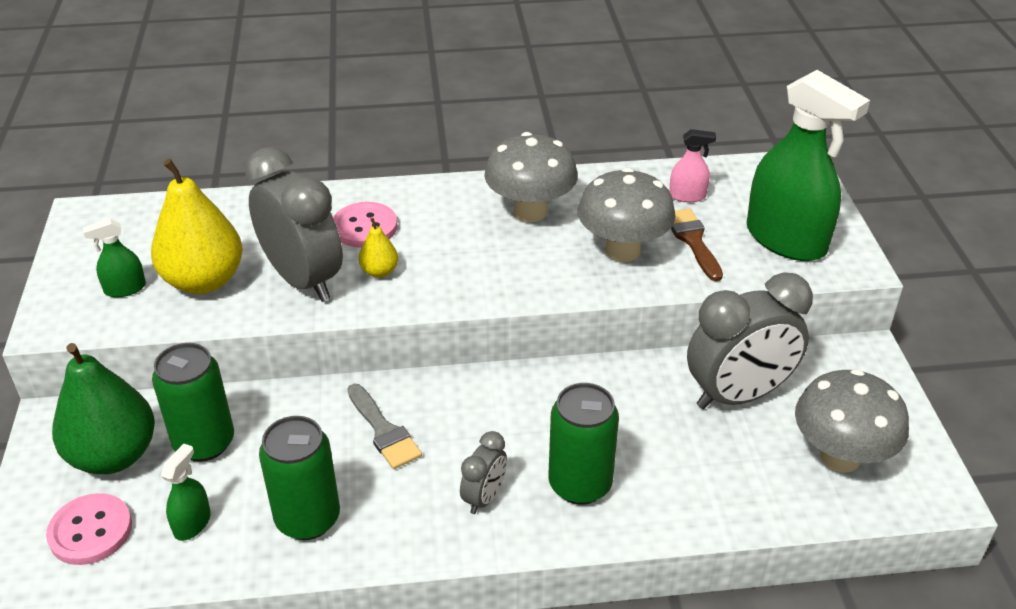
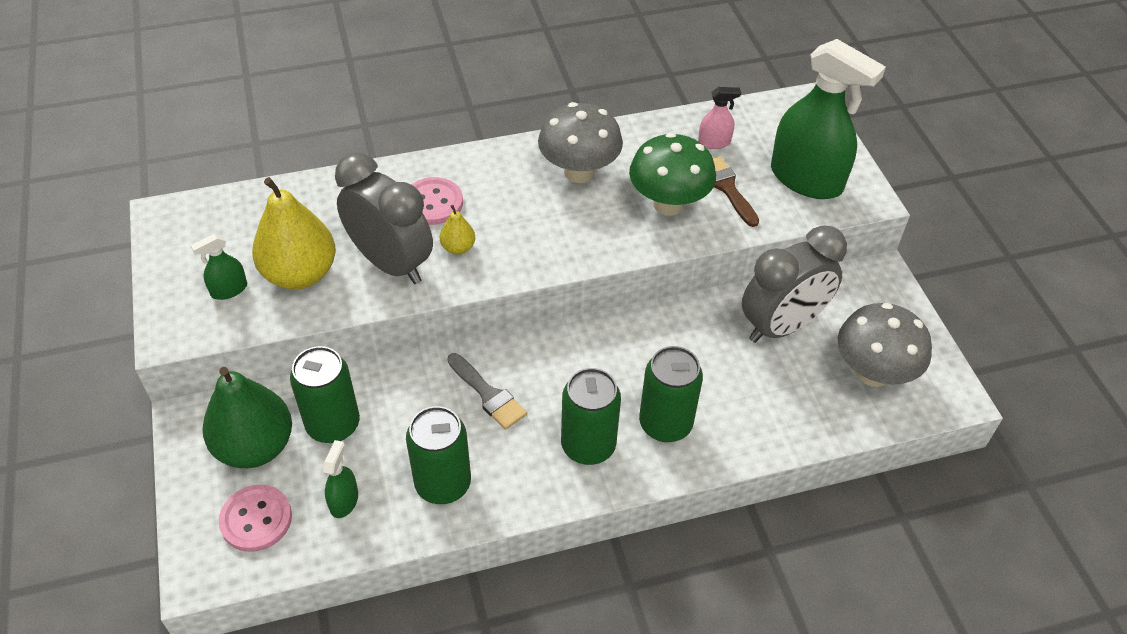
camera: 10 degrees left, 10 degrees up
(484, 497) = (588, 446): grey clock -> green can
(623, 250) = (668, 204): grey mushroom -> green mushroom

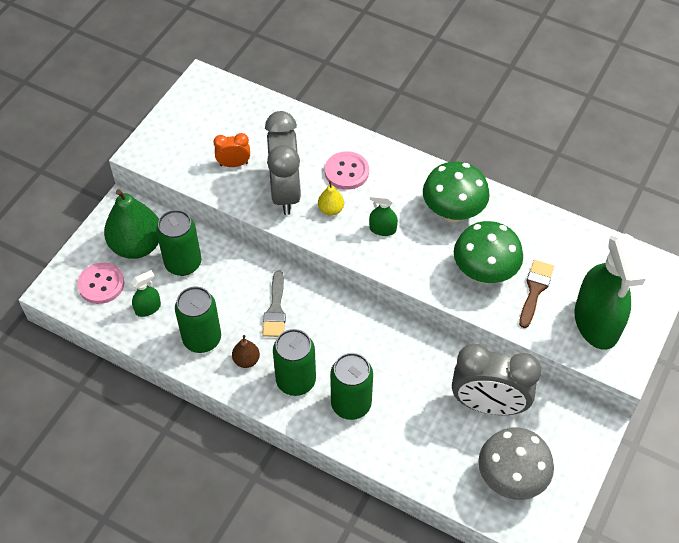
camera: 45 degrees right, 5 degrees up
(229, 290) = (191, 147): green spray bottle -> green spray bottle (382, 229)
(300, 274) = (234, 164): yellow pear -> orange clock
(515, 467) = (246, 360): none -> brown pear
(579, 172) = (453, 212): grey mushroom -> green mushroom
(714, 142) = (564, 254): pink spray bottle -> none

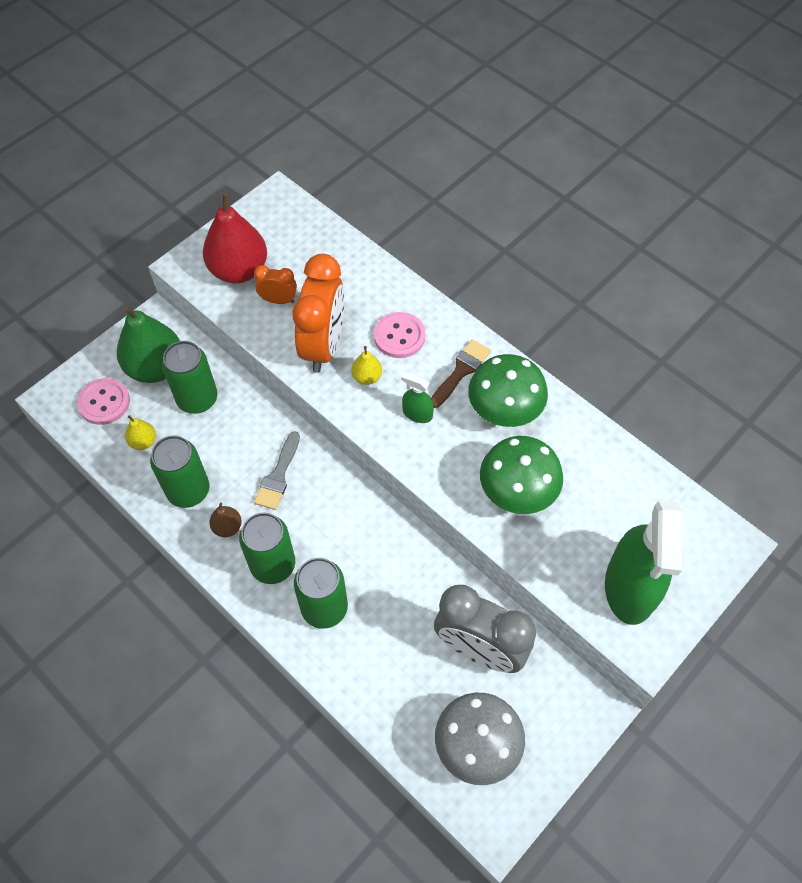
camera: 15 degrees right, 5 degrees up
(148, 308) = (143, 441): green spray bottle -> yellow pear
(191, 147) = (239, 270): none -> red pear
(285, 192) = (323, 346): grey clock -> orange clock
(535, 290) = (569, 529): brown brush -> brown brush (461, 371)

